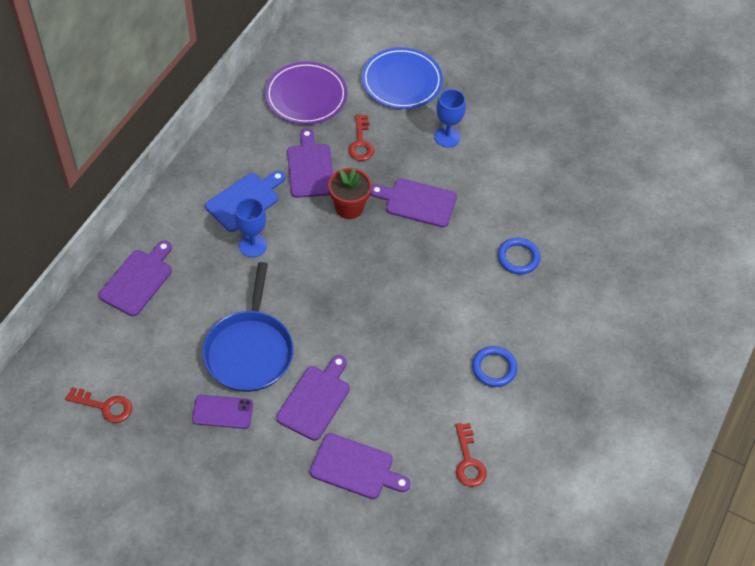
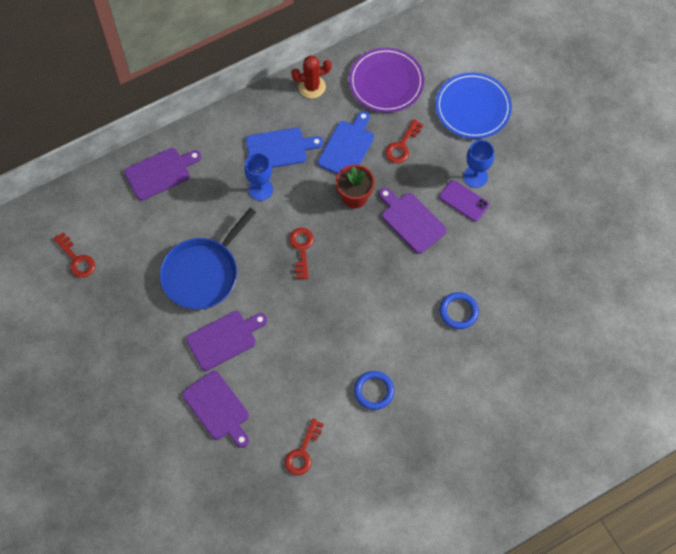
camera: 35 degrees right, 10 degrees up
(222, 412) = (153, 310): purple phone -> purple phone (463, 201)
(237, 132) = (312, 87): none -> red cactus
(310, 168) = (347, 147): purple cutting board -> blue cutting board
(332, 278) = (301, 249): none -> red key

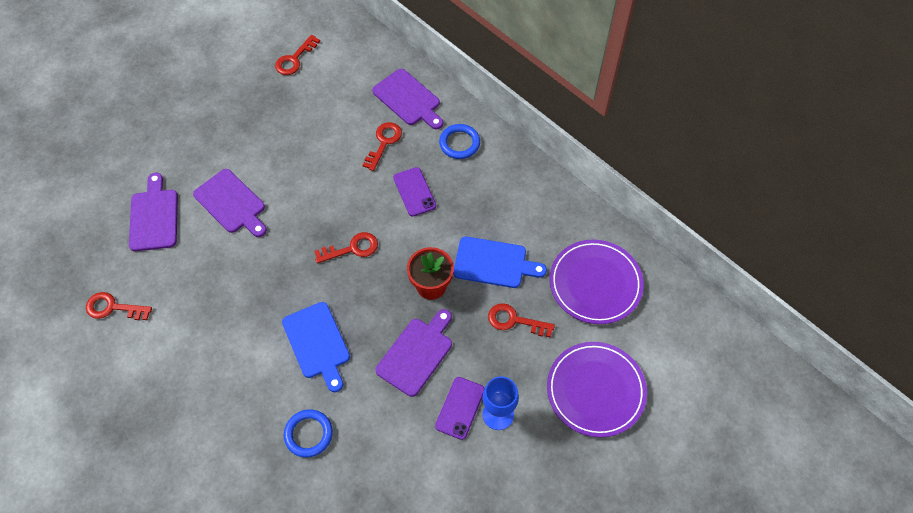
camera: 75 degrees right, 5 degrees down
(201, 202) = (384, 142): none -> red key
(203, 273) = (302, 165): blue pan -> none
(217, 408) = (154, 217): purple cutting board -> purple cutting board turned 135 degrees clockwise
(260, 189) = (414, 192): blue goblet -> purple phone
(279, 149) = (470, 197): blue cutting board -> blue cutting board (317, 343)
(312, 87) = (560, 209): red cactus -> none
(374, 391) = (192, 362): blue ring -> blue ring (459, 143)
(473, 108) = (595, 390): blue plate -> purple plate

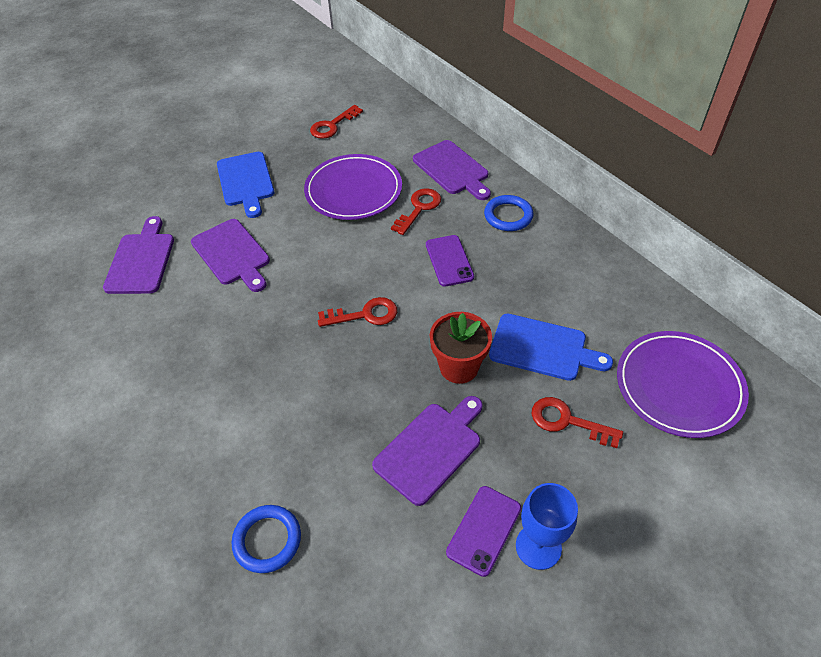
camera: 10 degrees right, 10 degrees down
(113, 308) = (63, 352): red key -> none
(317, 343) = (302, 421): blue cutting board -> blue cutting board (246, 181)
(595, 390) = (683, 529): purple plate -> purple plate (353, 191)

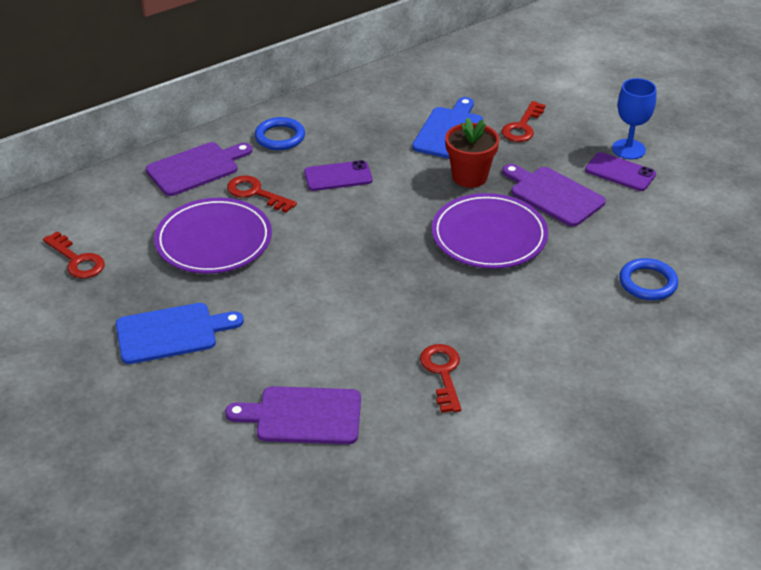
camera: 90 degrees left, 10 degrees down
(232, 254) = (304, 334): purple cutting board -> none
(365, 315) = (405, 231): red key -> red key (442, 373)
(679, 386) = (487, 74): purple plate -> purple plate (489, 236)

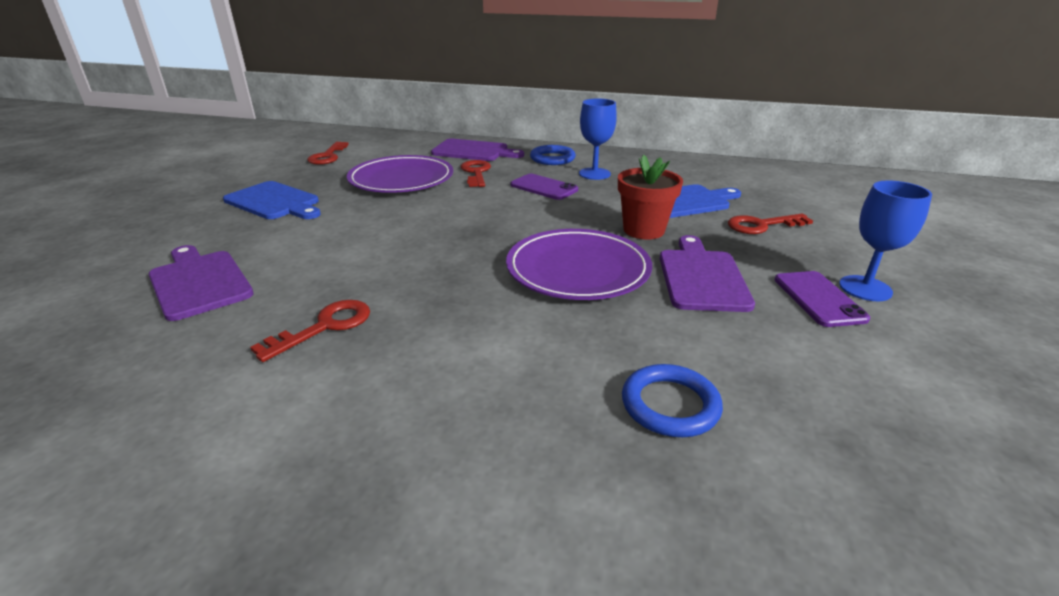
camera: 50 degrees right, 10 degrees down
(344, 137) = (594, 174): none -> blue goblet

